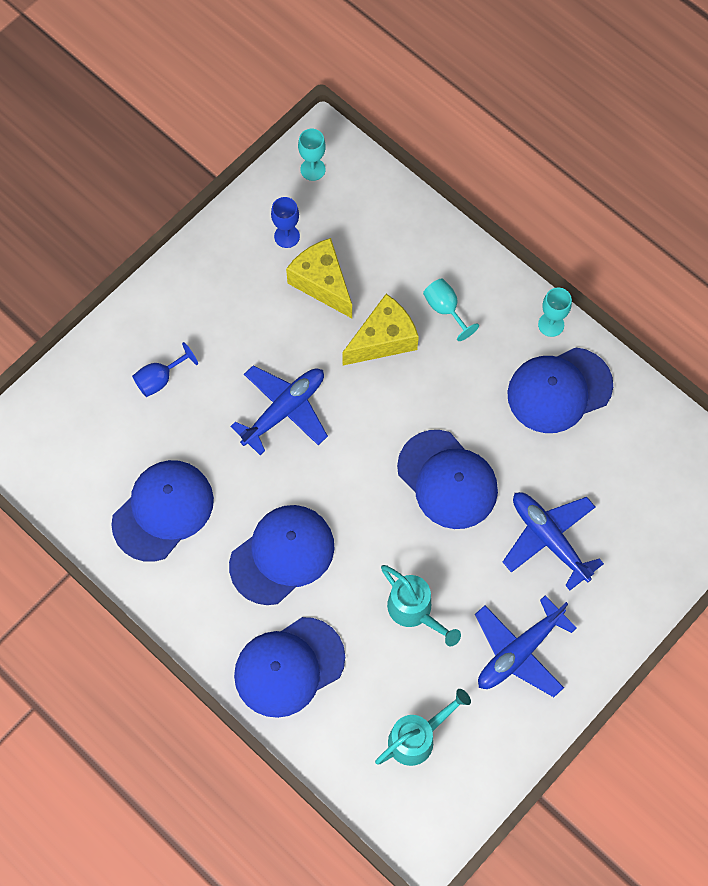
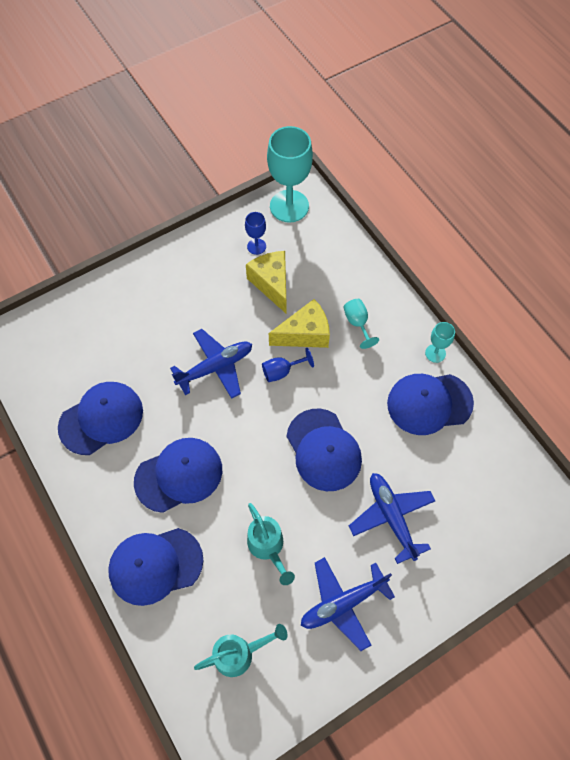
camera: 15 degrees right, 5 degrees down
(160, 379) = (132, 323): blue goblet -> blue goblet (282, 371)
(313, 169) = (289, 206): turquoise goblet -> turquoise goblet, size x2.11

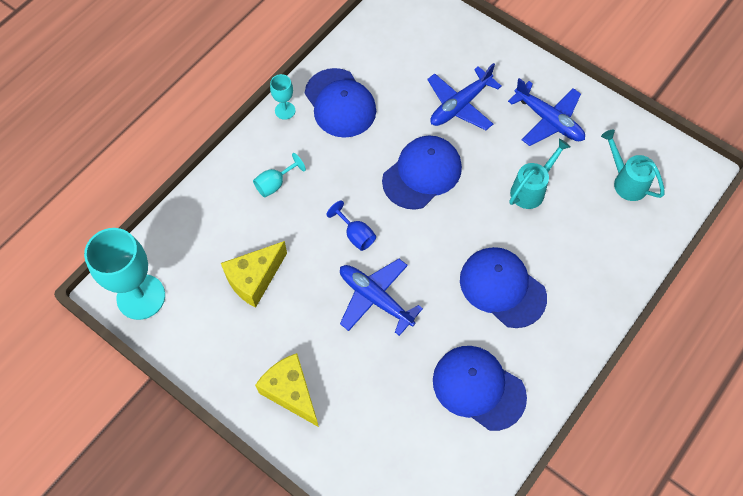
camera: 110 degrees left, 0 degrees up
(155, 565) = (592, 274): blue cap -> none
(256, 246) = (209, 312): blue goblet -> none
(305, 334) = (305, 227): yellow cheese -> yellow cheese (291, 392)

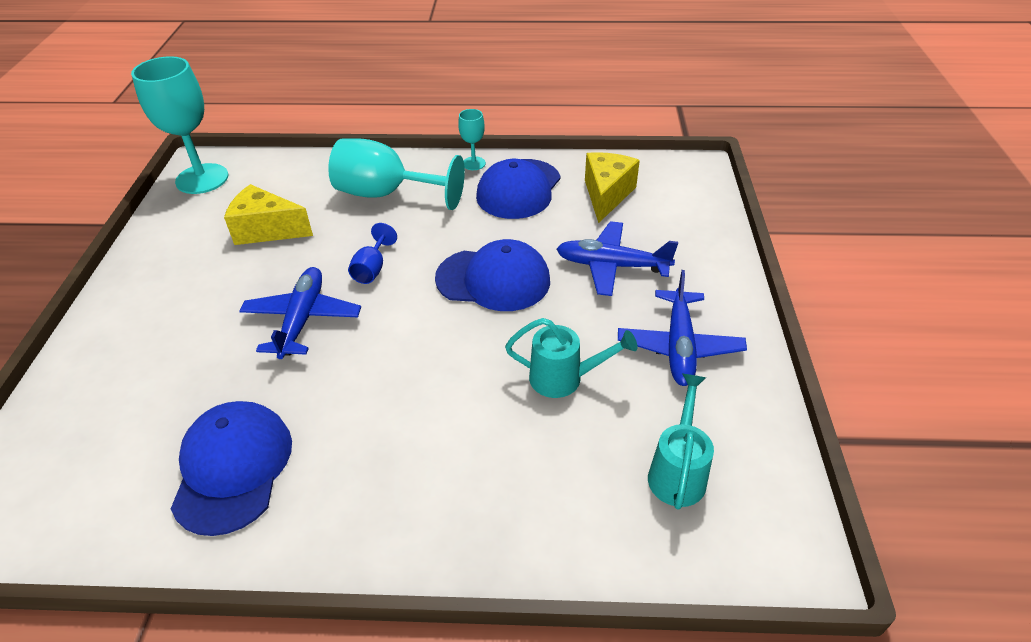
camera: 55 degrees right, 20 degrees down
(275, 184) = (386, 194): turquoise goblet -> turquoise goblet, size x2.11
(291, 392) = (145, 312): yellow cheese -> yellow cheese (606, 195)
(502, 288) = (397, 420): blue cap -> none

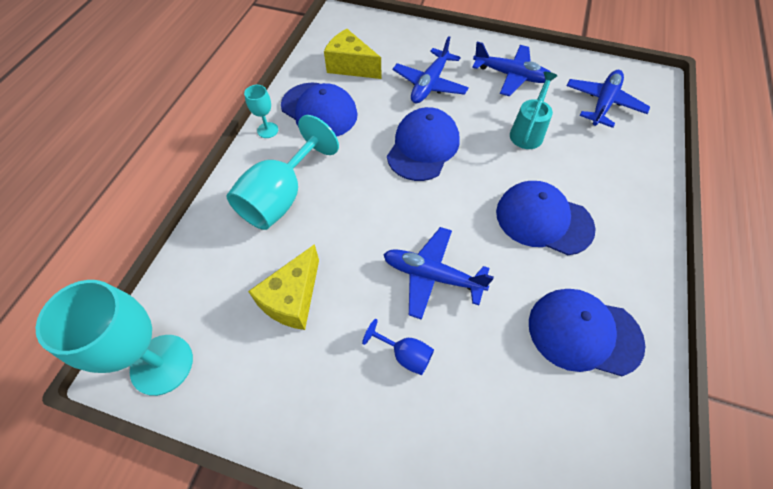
camera: 75 degrees left, 15 degrees up
(372, 269) = (384, 220): blue goblet -> blue goblet (405, 354)
(403, 412) = (543, 220): none -> blue cap
(678, 472) = (603, 103): turquoise watering can -> blue plane

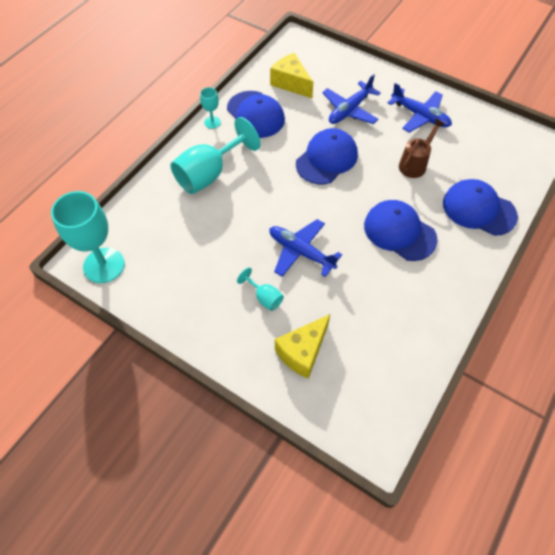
camera: 15 degrees right, 0 degrees up
(293, 299) = (199, 245): yellow cheese -> yellow cheese (302, 352)
(405, 354) = (264, 297): blue goblet -> turquoise goblet
(528, 132) = (415, 164): turquoise watering can -> brown watering can
(584, 333) = (396, 314): blue cap -> blue cap (478, 209)
(603, 103) = (488, 153): blue plane -> none

